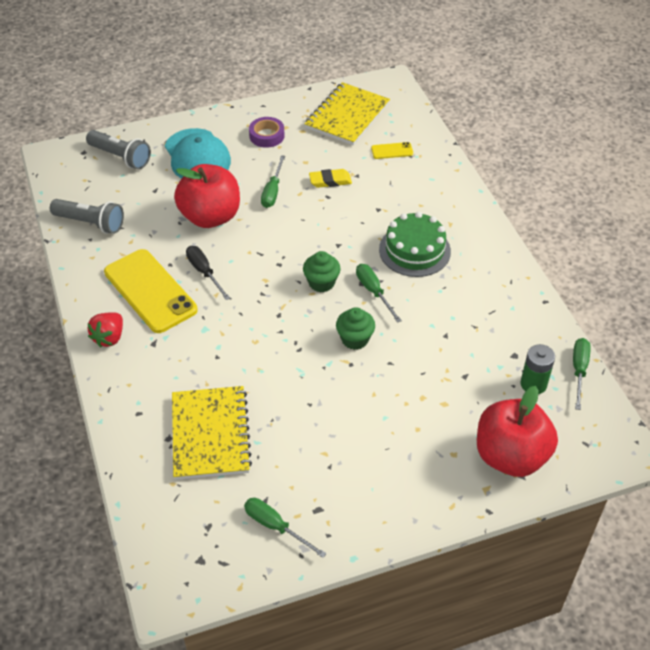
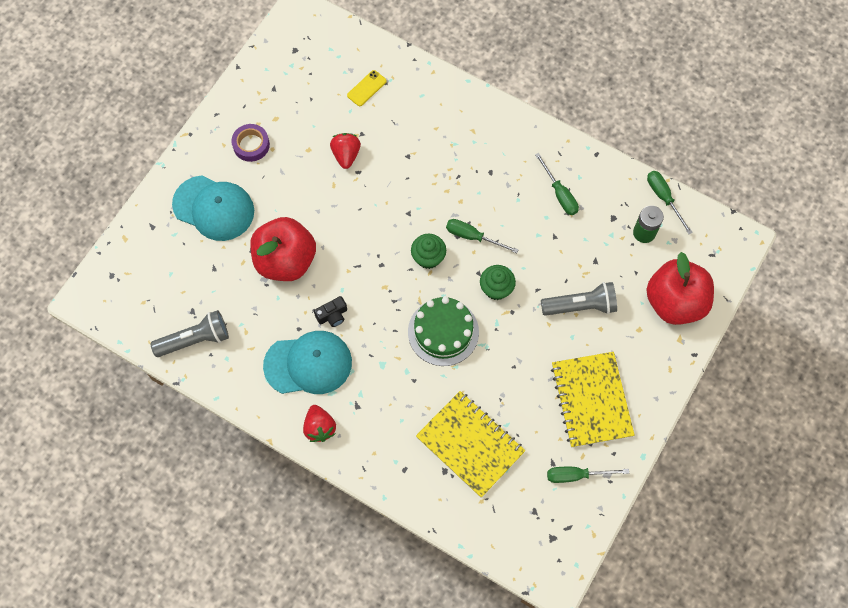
camera: 40 degrees left, 20 degrees up
(120, 157) = (150, 257): grey flashlight -> grey flashlight (580, 306)
(150, 291) = (308, 364): yellow phone -> turquoise cap
(204, 272) = (332, 315): black screwdriver -> black camera
(272, 191) = (310, 199): green screwdriver -> green screwdriver (559, 194)
(330, 181) = (346, 155): yellow eraser -> red strawberry
(347, 116) = (298, 76): yellow notebook -> yellow notebook (591, 400)
(414, 250) = (469, 176): green cake -> green cake (443, 332)

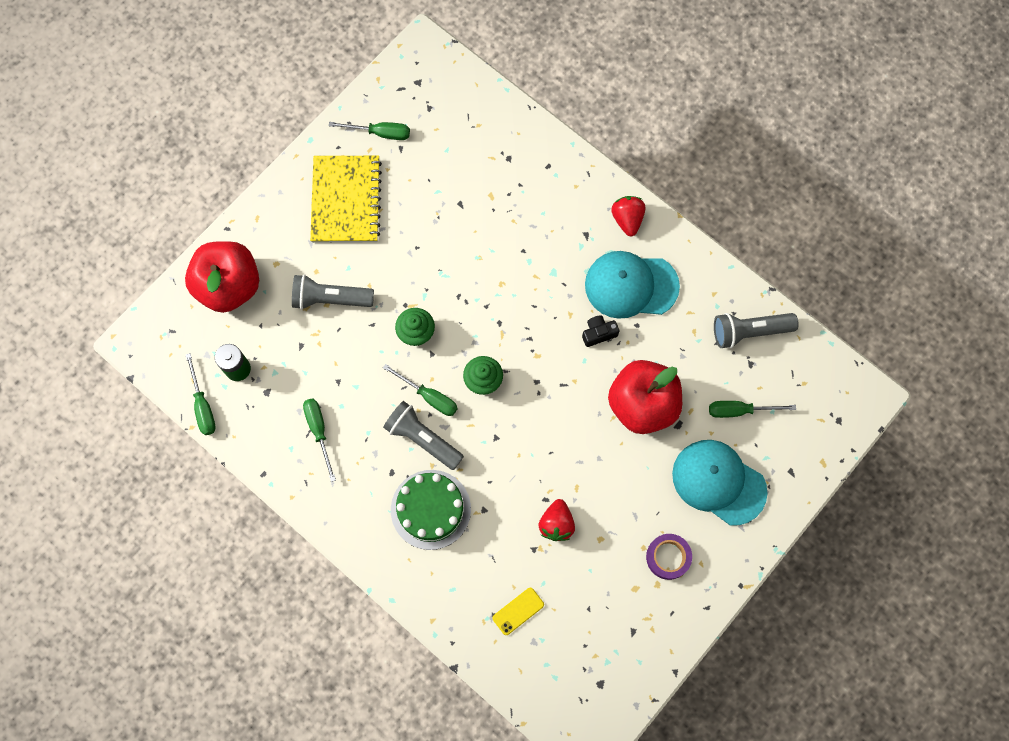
camera: 170 degrees left, 5 degrees up
(199, 269) = (739, 410): none -> green screwdriver
(443, 332) = (483, 295): green cake -> green cake (430, 509)
(470, 202) = (422, 438): none -> grey flashlight
(470, 444) = (478, 178): yellow notebook -> none

